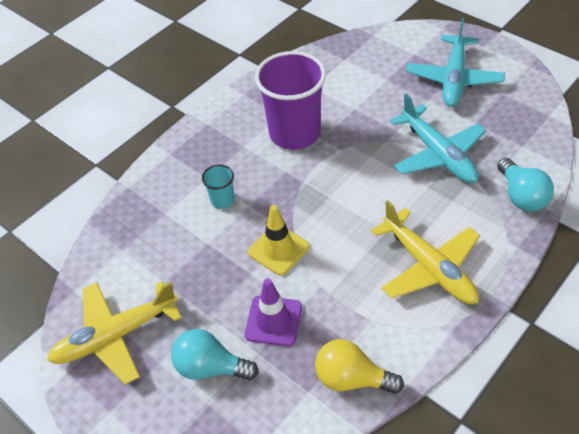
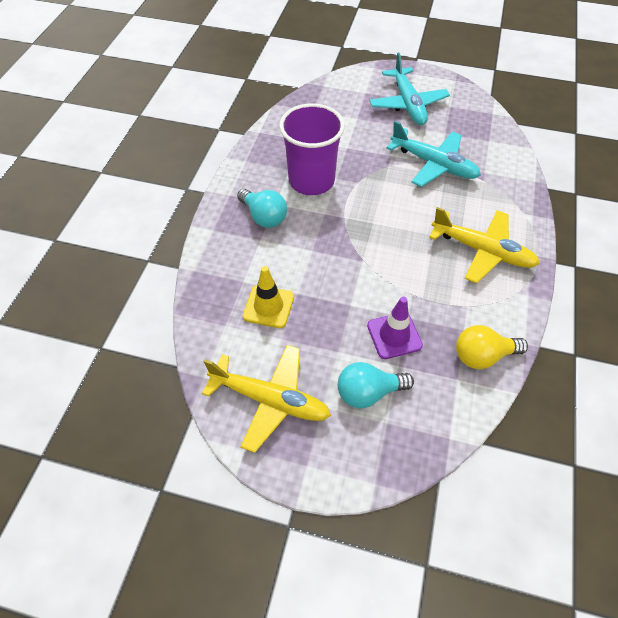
camera: 30 degrees left, 5 degrees up
(116, 335) = (269, 400): yellow plane -> yellow plane turned 105 degrees counterclockwise
(222, 200) = (287, 254): turquoise cup -> none
(278, 249) = (360, 278): yellow traffic cone -> yellow traffic cone (268, 306)
(521, 196) = (512, 177): turquoise light bulb -> turquoise light bulb (264, 217)

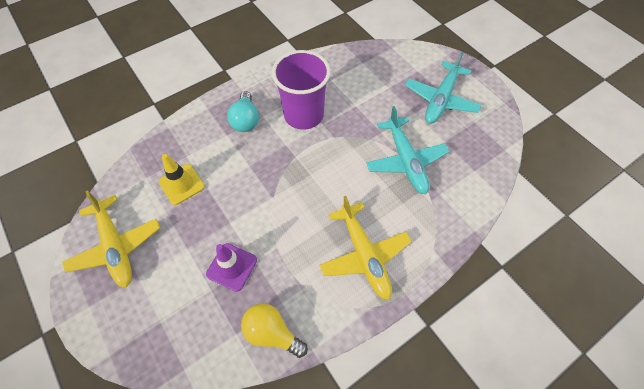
camera: 40 degrees right, 5 degrees up
(368, 392) = (172, 292): turquoise light bulb -> none

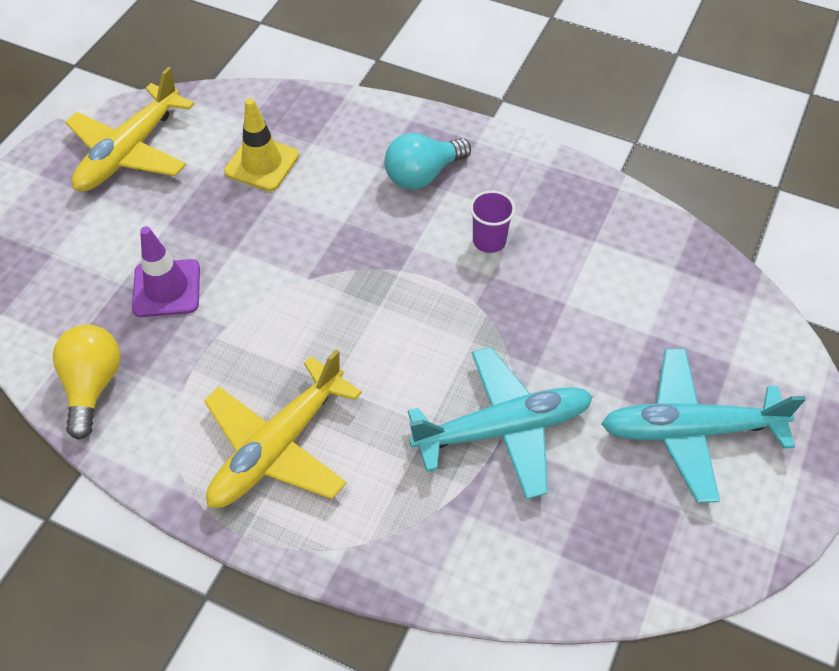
camera: 60 degrees right, 5 degrees down
(303, 115) = (489, 241): purple cup -> purple cup, size x0.44
(405, 160) = (502, 429): turquoise plane -> turquoise plane turned 150 degrees counterclockwise

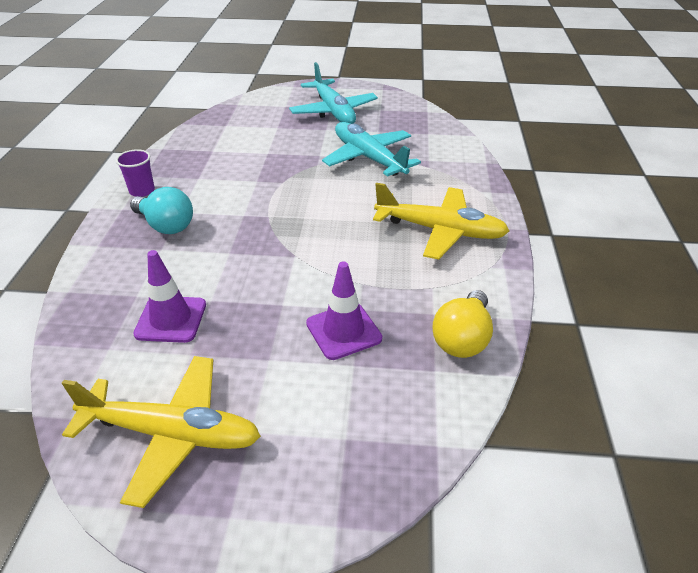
camera: 110 degrees left, 15 degrees down
(93, 385) = (462, 339): yellow light bulb -> yellow light bulb turned 45 degrees counterclockwise
(262, 163) = (171, 319): yellow traffic cone -> purple traffic cone
(489, 241) = (226, 186): purple cup -> purple cup (142, 191)

